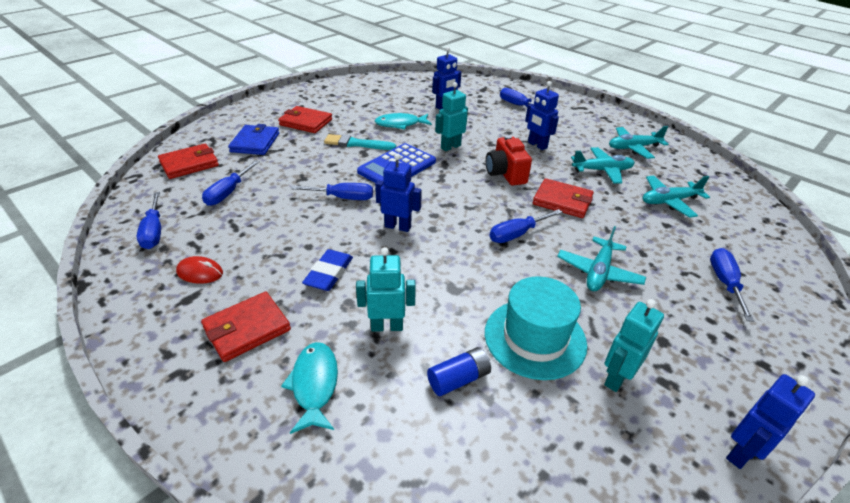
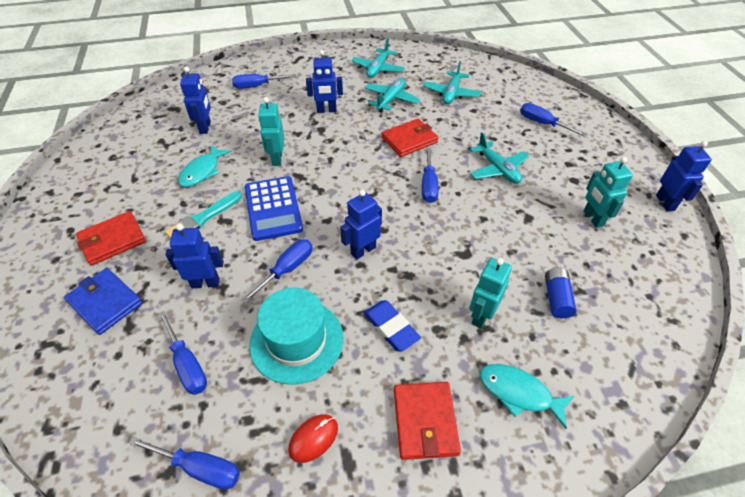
camera: 55 degrees left, 10 degrees up
(189, 164) = (82, 387): red wallet -> none
(300, 170) = (205, 283): none -> blue robot
(505, 174) = (348, 149): red camera -> none
(535, 338) = (540, 237): turquoise hat -> turquoise hat (297, 340)

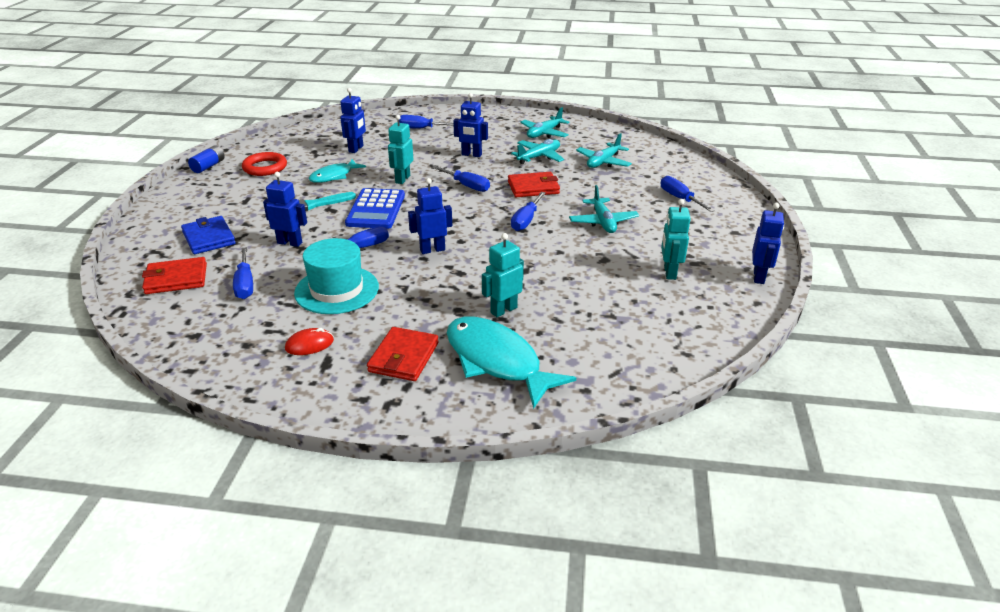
camera: 20 degrees right, 15 degrees down
(113, 240) = (237, 204): red wallet -> red wallet (176, 279)
(118, 176) = (265, 167): none -> red ring
(199, 468) = (217, 338): blue screwdriver -> blue screwdriver (467, 186)
(391, 327) = (419, 300): blue eraser -> none
(519, 393) = (497, 361): turquoise fish -> turquoise fish, size x1.71
(556, 298) = (583, 315): blue battery -> blue battery (208, 166)

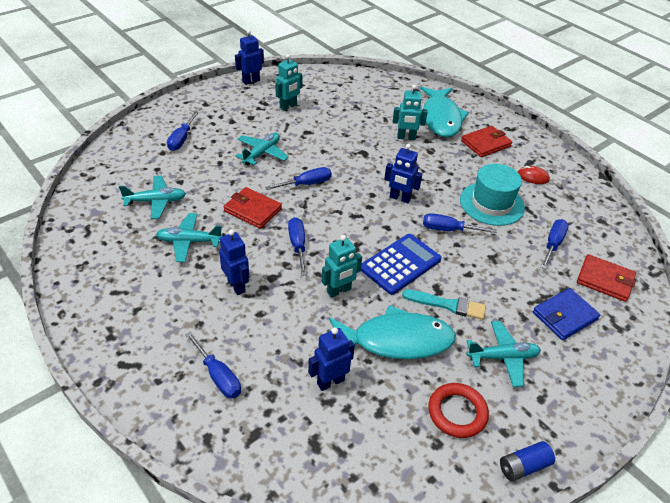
camera: 140 degrees left, 10 degrees up
(209, 238) = (564, 316): blue wallet -> blue wallet turned 45 degrees clockwise
(290, 243) = (498, 268): blue robot -> none
(334, 176) = (396, 340): turquoise fish -> turquoise fish, size x1.71
(544, 133) = (125, 272): turquoise plane -> turquoise plane (503, 357)

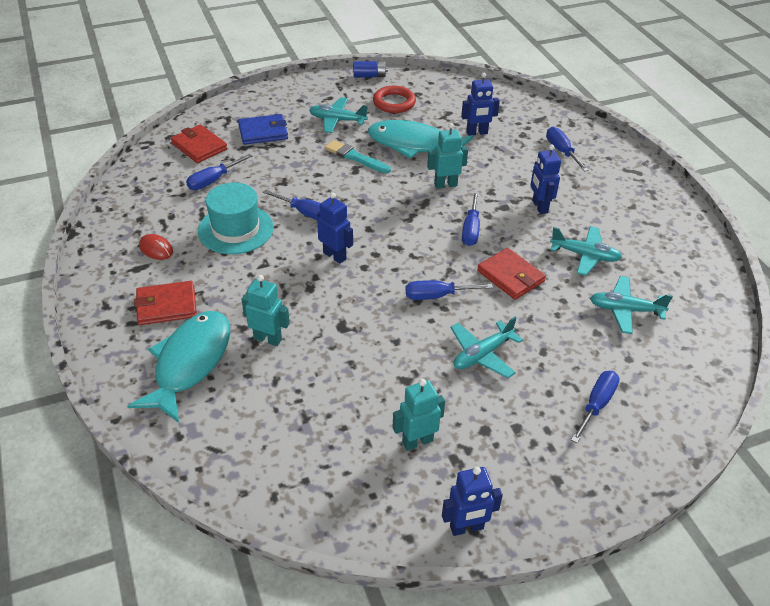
camera: 160 degrees left, 0 degrees up
(400, 264) = (376, 194): blue calculator -> none

